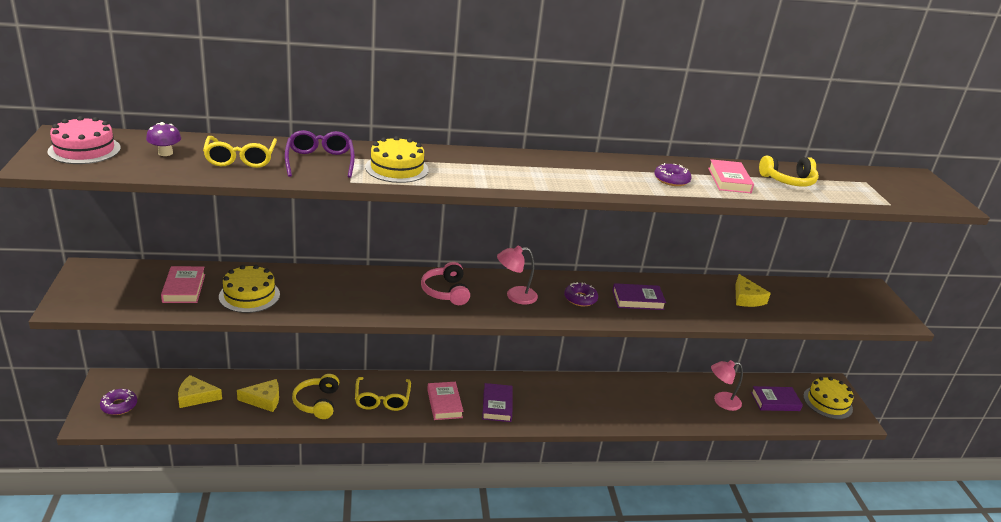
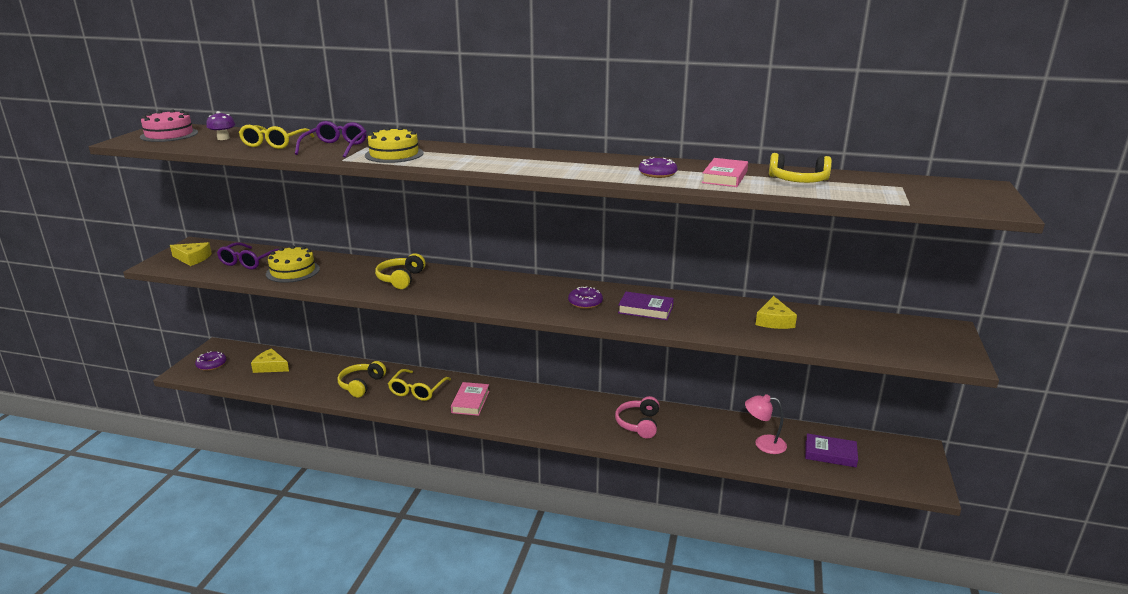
camera: 25 degrees right, 5 degrees down
(184, 288) = (249, 262): pink book -> purple glasses
(264, 400) = (320, 376): yellow cheese -> yellow cheese (193, 258)
(379, 291) = (400, 279): none -> yellow headphones
(446, 292) = (459, 285): pink headphones -> pink headphones (638, 424)
(497, 405) = (518, 410): purple book -> none
(515, 296) = (522, 294): pink lamp -> none
(827, 402) = (899, 465): yellow cake -> none

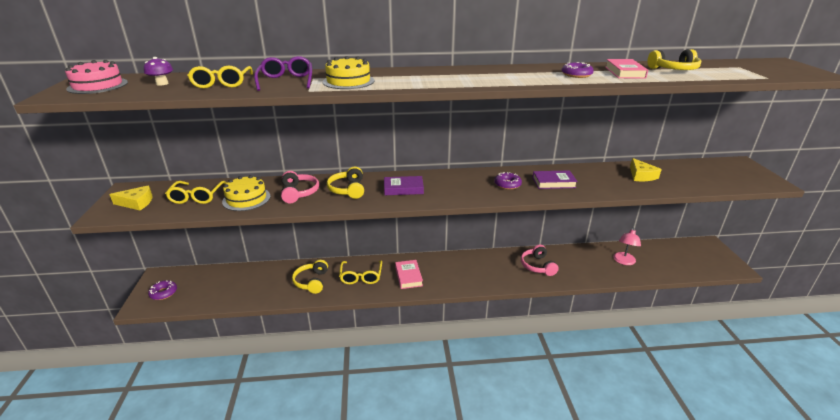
camera: 20 degrees left, 5 degrees up
(249, 262) = (196, 197): purple glasses -> yellow glasses
(270, 367) = (221, 283): yellow cheese -> none
(348, 274) = (299, 193): none -> pink headphones
(763, 443) = (623, 261): pink lamp -> pink lamp turned 60 degrees counterclockwise
(830, 454) = (666, 259): purple book -> purple book (403, 188)

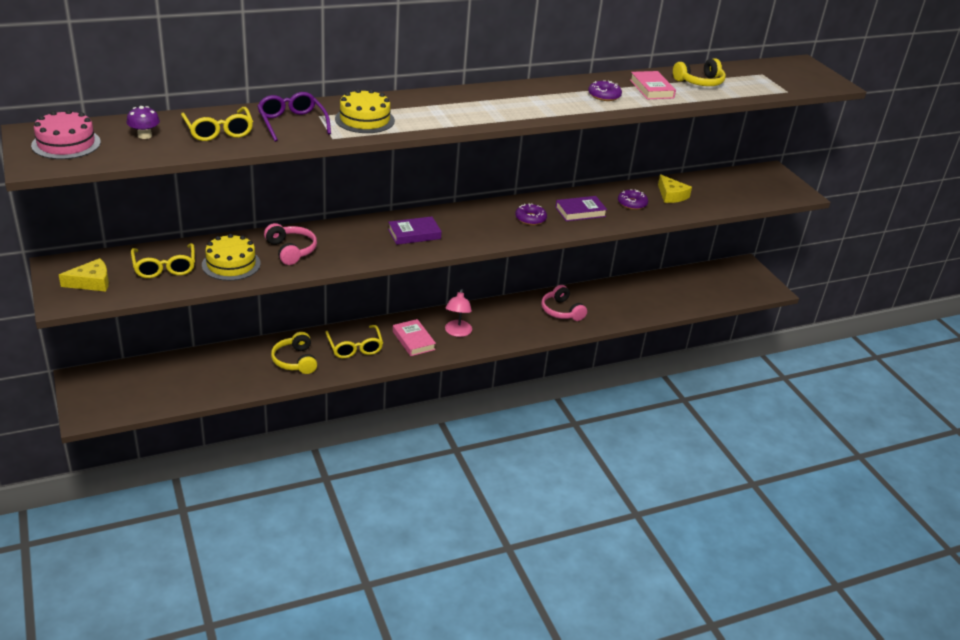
camera: 20 degrees left, 5 degrees up
(163, 293) = (105, 398): purple donut -> purple donut (632, 203)
(348, 190) = (348, 241): yellow headphones -> none
(623, 261) = (656, 295): pink lamp -> pink lamp (457, 332)

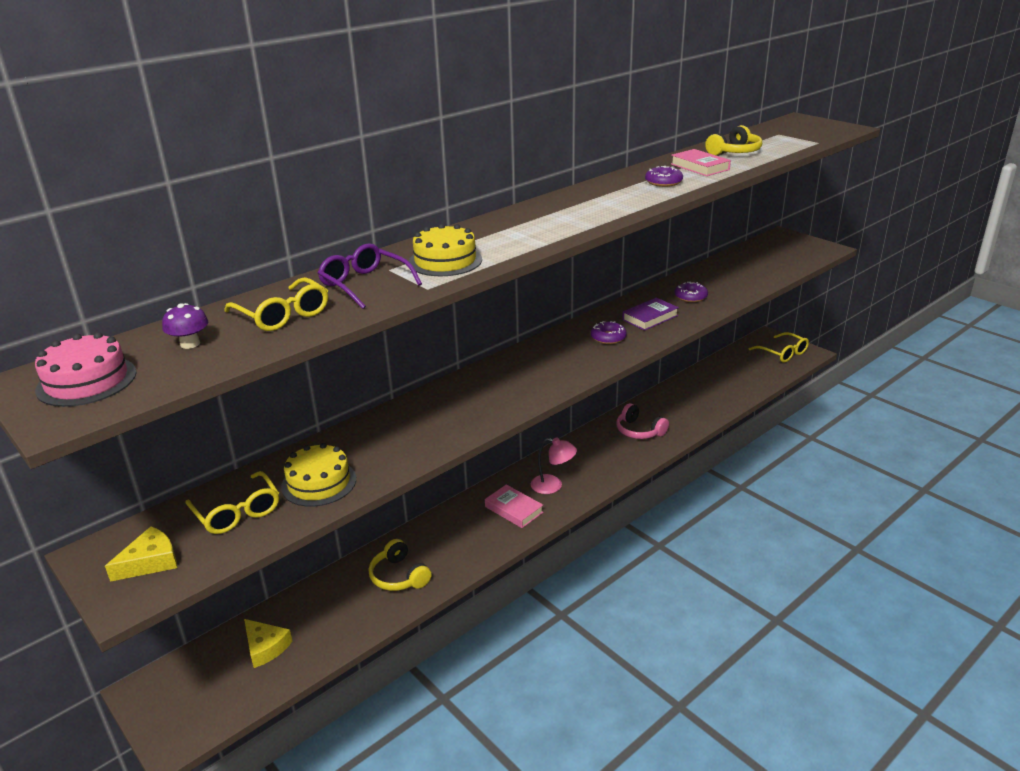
camera: 15 degrees left, 5 degrees down
(291, 250) = (380, 445): pink headphones -> none
(355, 348) = (456, 538): yellow glasses -> yellow glasses (783, 353)
(414, 234) = (503, 387): purple book -> none
(457, 332) = (553, 486): pink lamp -> pink lamp turned 60 degrees counterclockwise
(671, 195) = (718, 279): yellow cheese -> yellow cheese (265, 647)

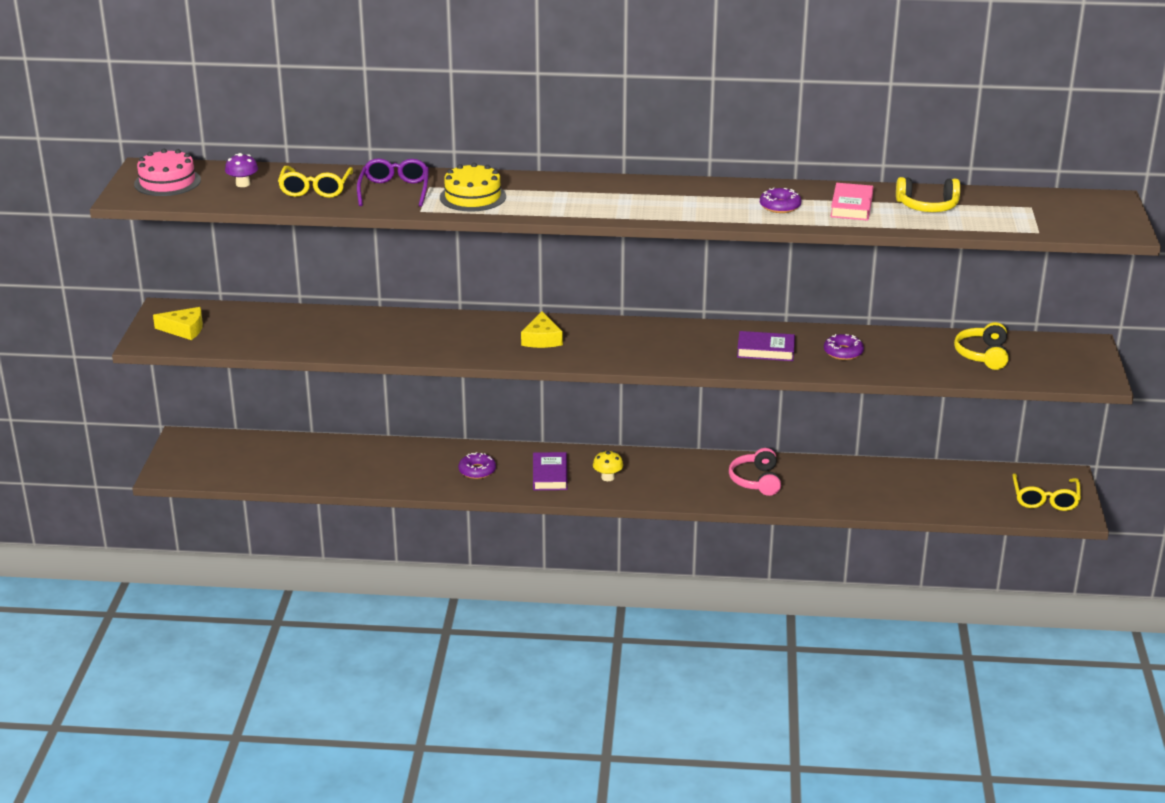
camera: 45 degrees right, 0 degrees up
(237, 512) = (261, 328): yellow glasses -> none
(265, 647) = (272, 458): yellow cheese -> yellow cheese (542, 339)
(319, 483) = (327, 336): yellow cake -> none
(399, 576) = (404, 468): yellow headphones -> yellow headphones (982, 355)
(514, 509) = (550, 475): pink book -> purple book
(553, 486) = (607, 477): pink lamp -> yellow mushroom
(608, 337) = (695, 347): purple donut -> purple donut (477, 471)

